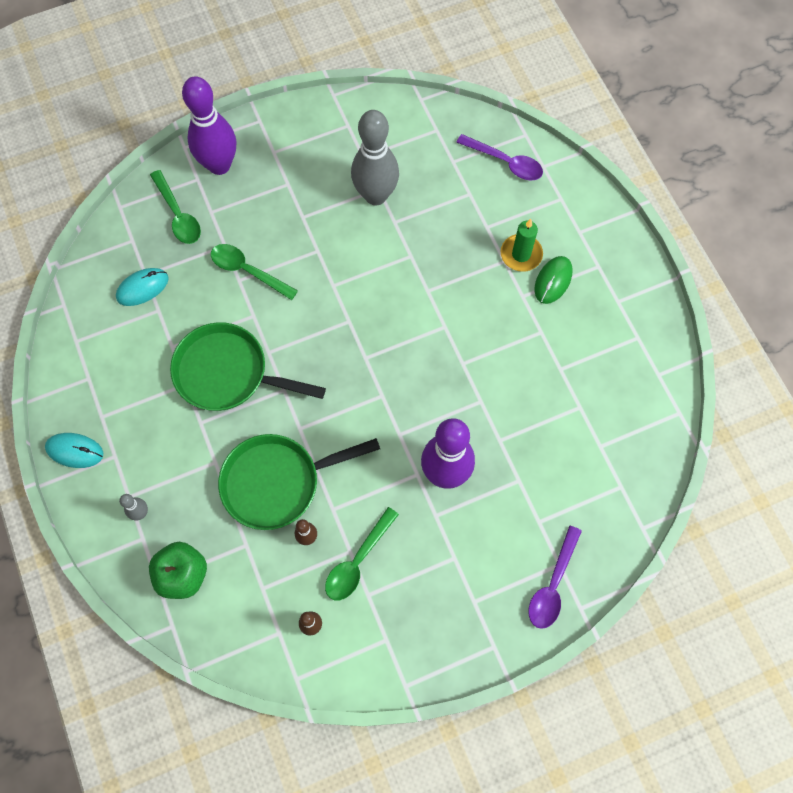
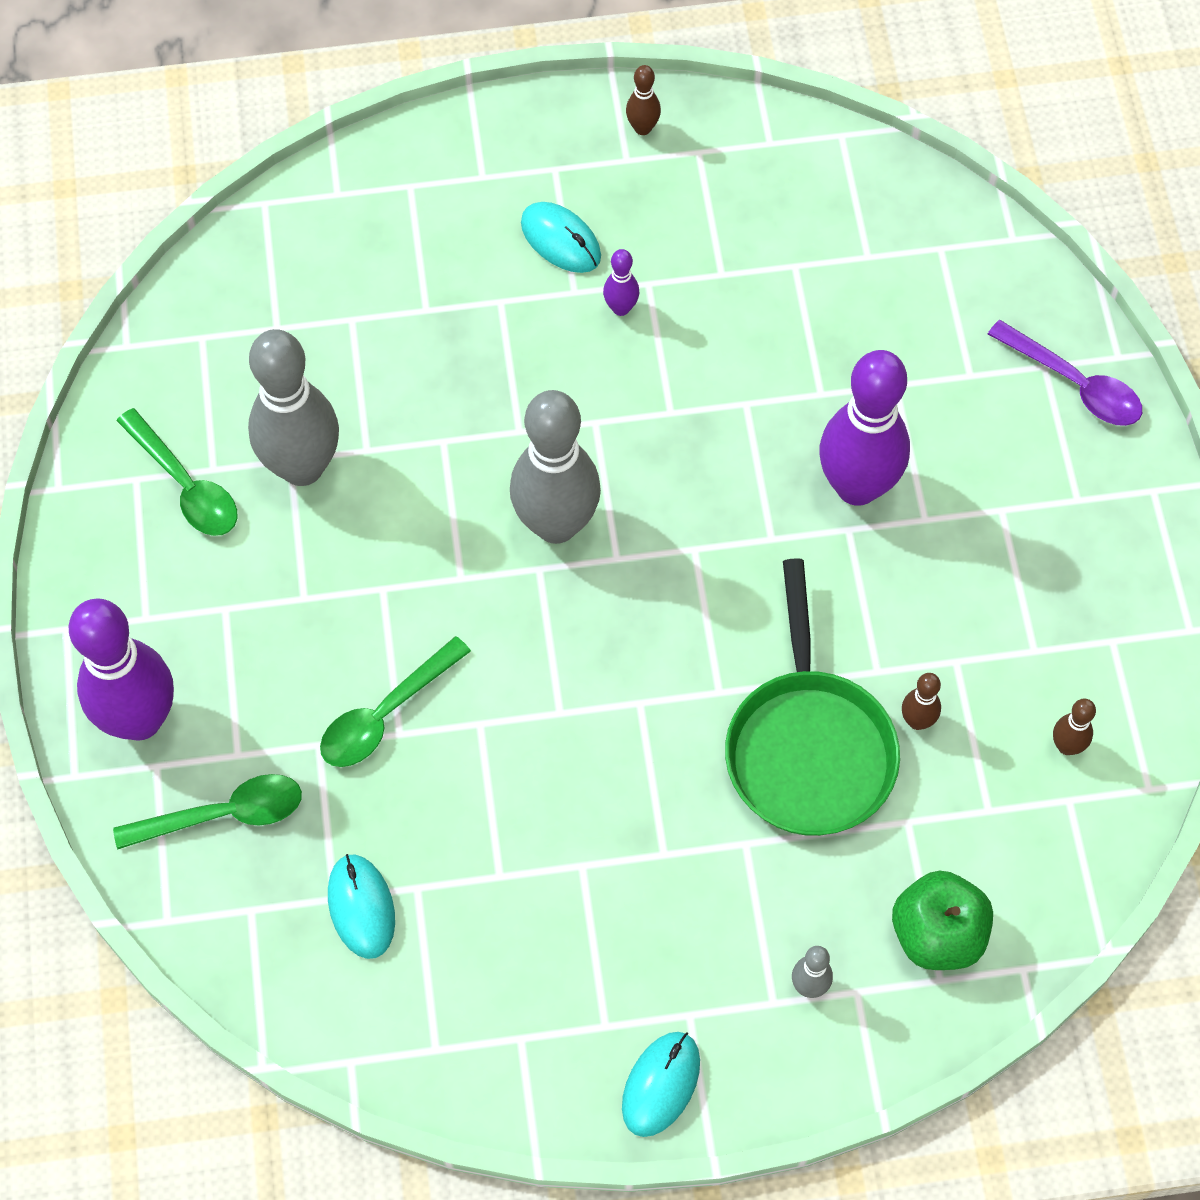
camera: 75 degrees left, 5 degrees down
(227, 373) = (581, 789): green pan -> none
(358, 561) = (975, 652): green spoon -> green spoon (185, 485)
(377, 323) = (556, 524): none -> grey bowling pin
(505, 162) = (308, 248): purple spoon -> none
(520, 322) = (621, 308): none -> purple bowling pin
(521, 254) = (496, 273): green candle -> none
(553, 281) = (561, 240): green mouse -> turquoise mouse
(642, 304) = (642, 128): none -> brown bowling pin

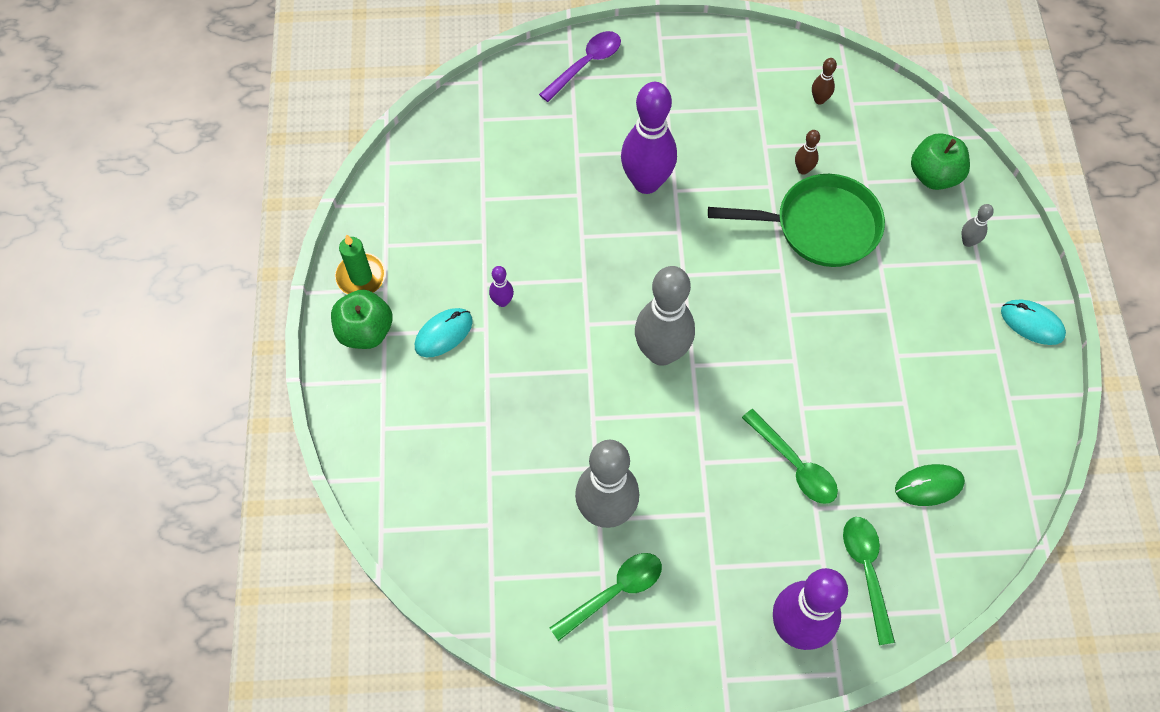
camera: 85 degrees left, 0 degrees up
(361, 907) = (929, 486): turquoise mouse -> green mouse
(556, 145) = (365, 331): none -> green apple
(642, 128) = (361, 276): brown bowling pin -> green candle

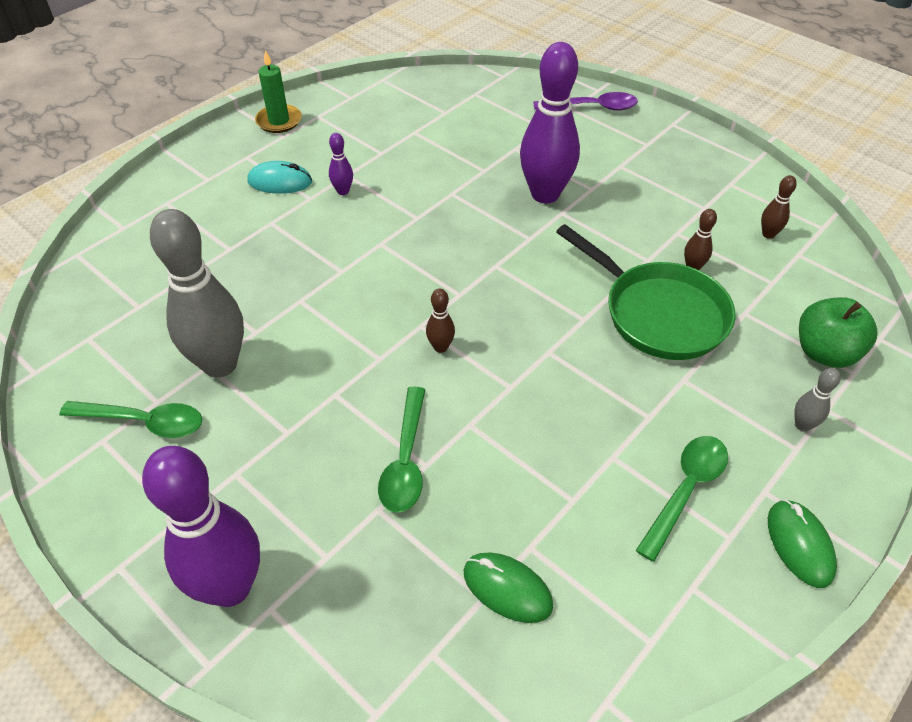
camera: 45 degrees right, 15 degrees down
(365, 331) = (238, 148): green apple -> none
(661, 352) = (408, 299): grey bowling pin -> none
(723, 370) = (440, 347): none -> brown bowling pin
(866, 571) = (351, 604): green spoon -> green spoon (685, 490)
(1032, 323) = (799, 544): turquoise mouse -> green mouse

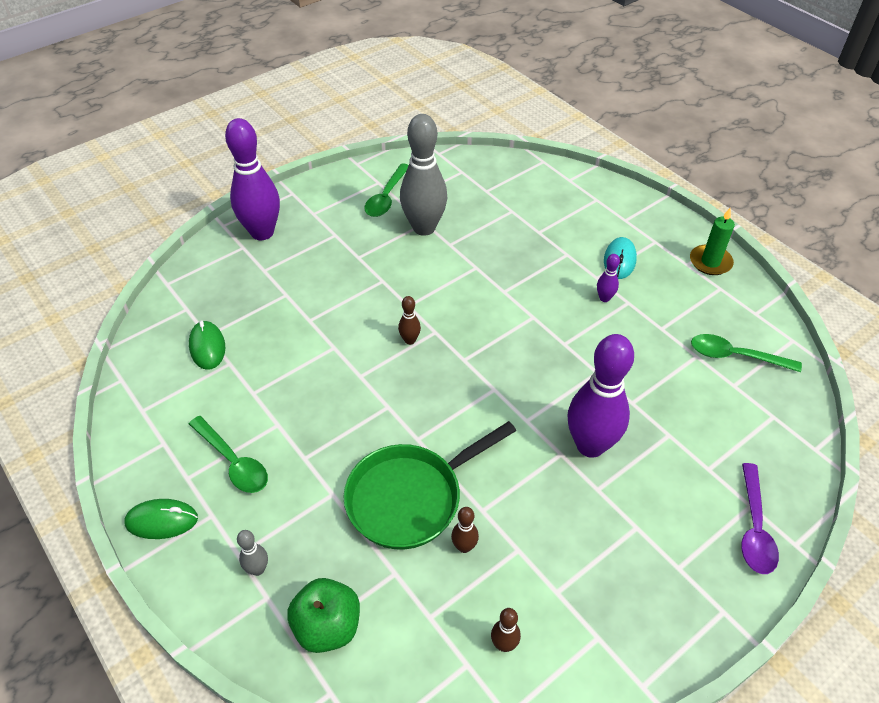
camera: 100 degrees right, 0 degrees up
(406, 460) = (316, 310): green spoon -> green spoon (735, 356)
(507, 589) = (207, 347): green mouse -> green mouse turned 60 degrees counterclockwise

